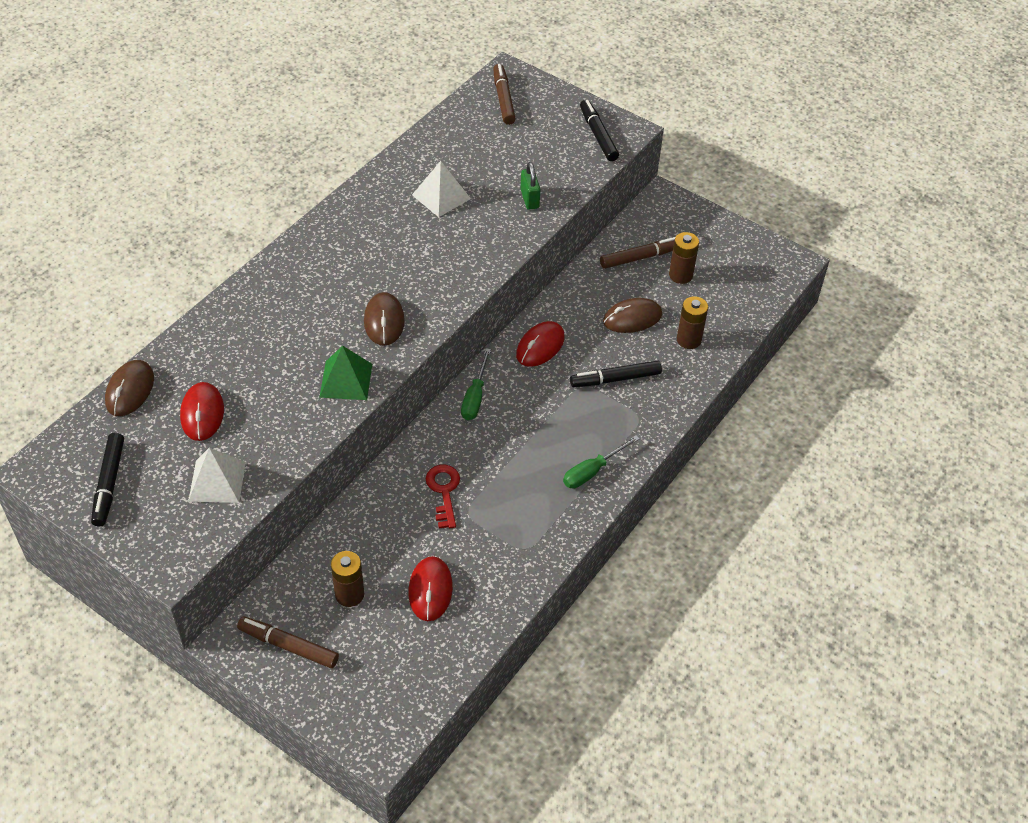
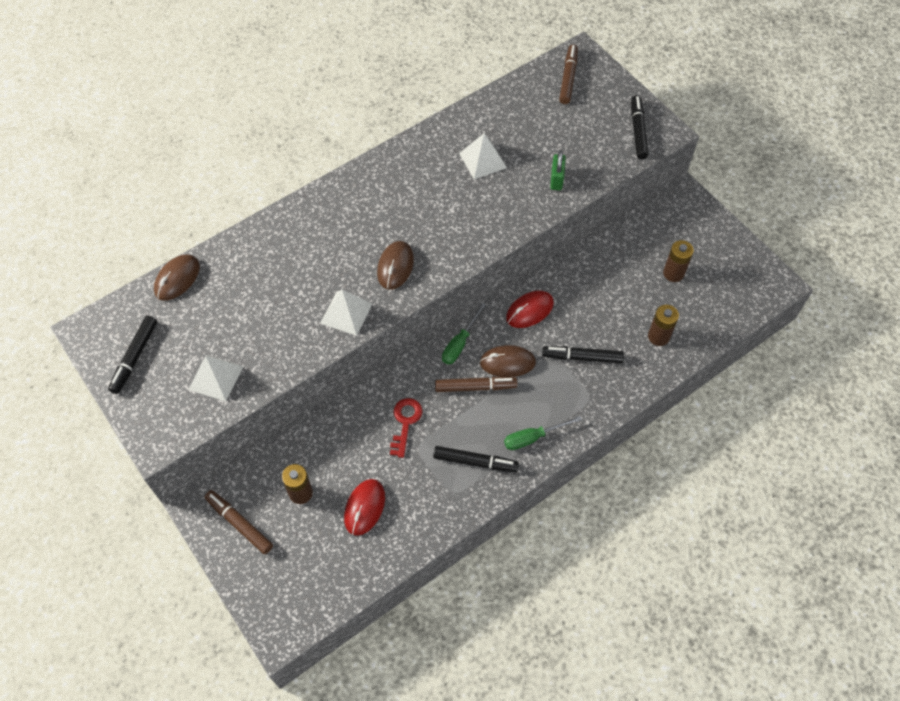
camera: 20 degrees right, 10 degrees up
(202, 413) = (224, 314): red mouse -> none
(346, 380) = (346, 313): green pyramid -> white pyramid
(538, 511) = (475, 462): none -> black marker
(632, 318) = (617, 304): brown mouse -> brown mouse (507, 362)
(640, 257) = (644, 248): brown marker -> brown marker (475, 387)

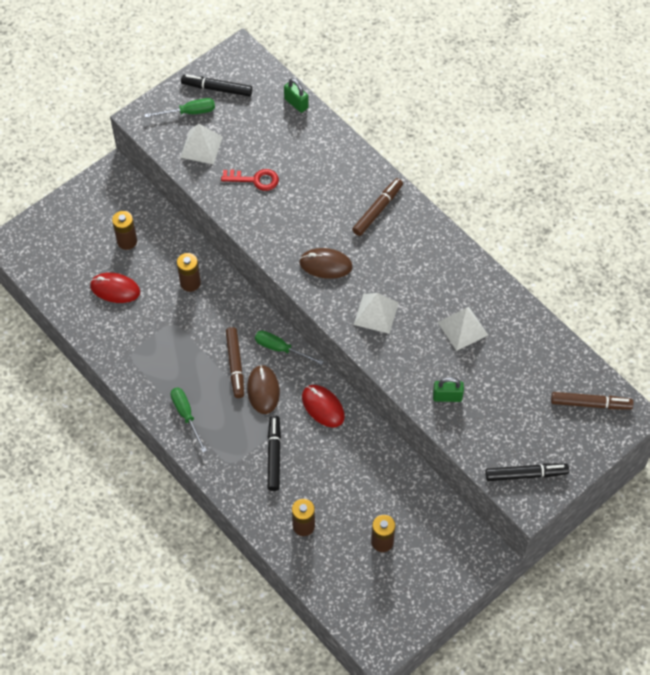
camera: 85 degrees right, 0 degrees up
(162, 388) = (189, 112): none -> green screwdriver
(177, 279) = (296, 103): brown mouse -> green padlock
(239, 523) = (99, 202): brown marker -> brown marker (378, 210)
(346, 313) = (272, 232): white pyramid -> white pyramid (376, 313)
(367, 427) = (190, 283): none -> brown battery
(405, 423) = (196, 312): red key -> red key (255, 180)
(475, 462) = (160, 370): black marker -> none

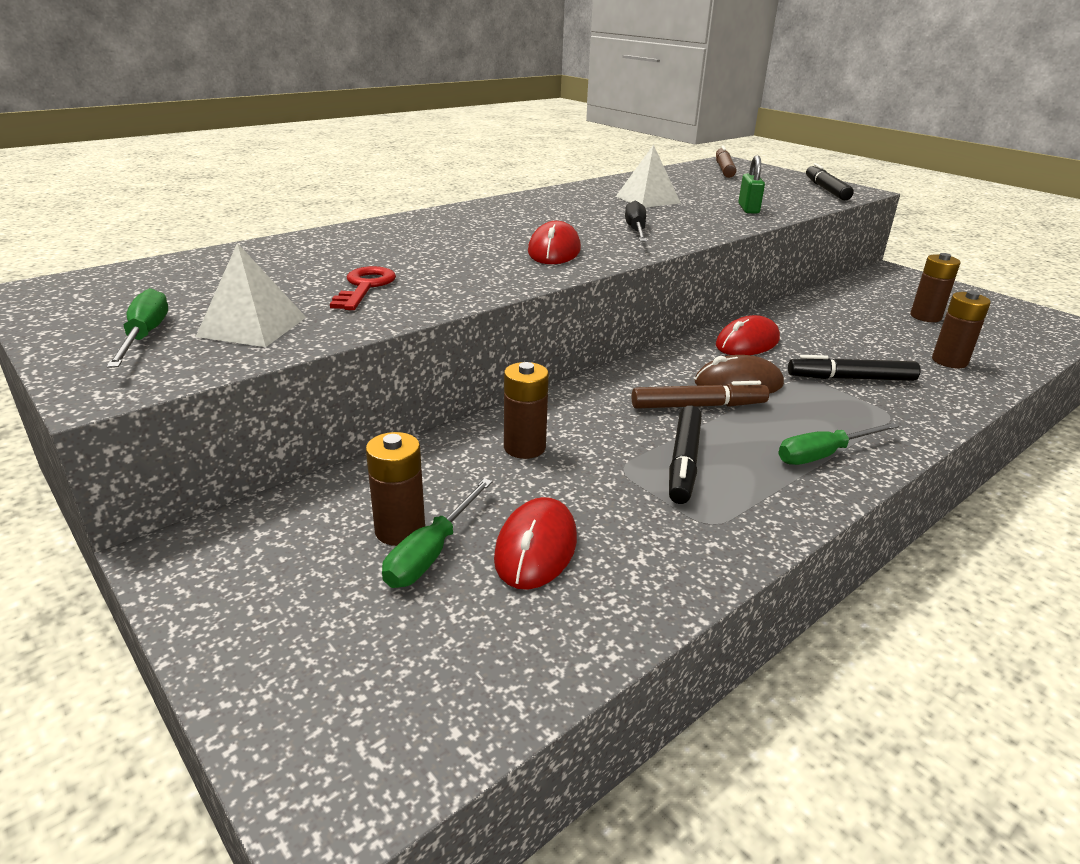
camera: 90 degrees left, 30 degrees down
(217, 89) = (108, 310): black marker -> black marker (683, 462)
(280, 349) = (656, 368): green screwdriver -> green screwdriver (431, 552)
(296, 103) = (214, 256): green padlock -> none
(325, 265) = (554, 251): brown mouse -> red mouse
(376, 313) = (636, 230): white pyramid -> black screwdriver
(378, 210) = (459, 223): brown marker -> none

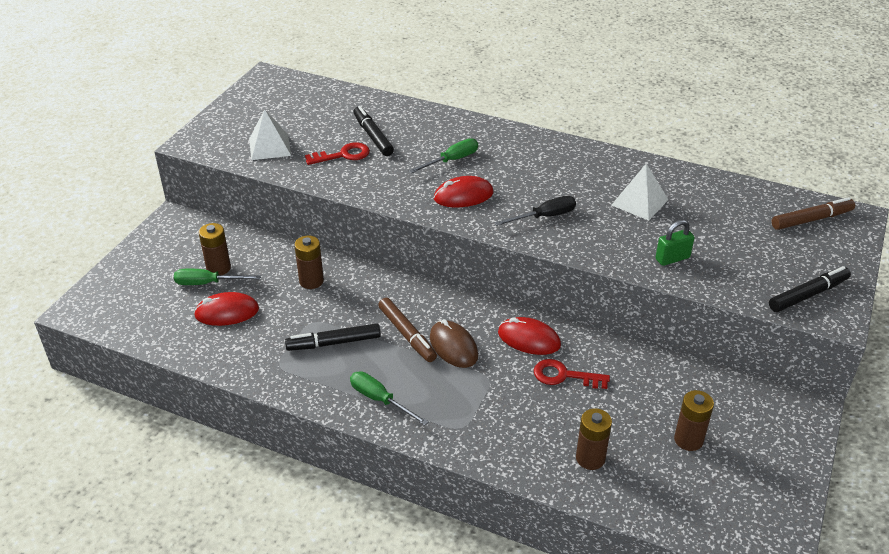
camera: 65 degrees right, 10 degrees up
(145, 336) = (241, 126): green screwdriver -> green screwdriver (452, 160)
(816, 341) = (564, 376): none -> red key
(850, 378) = (507, 402): black marker -> black marker (373, 136)

